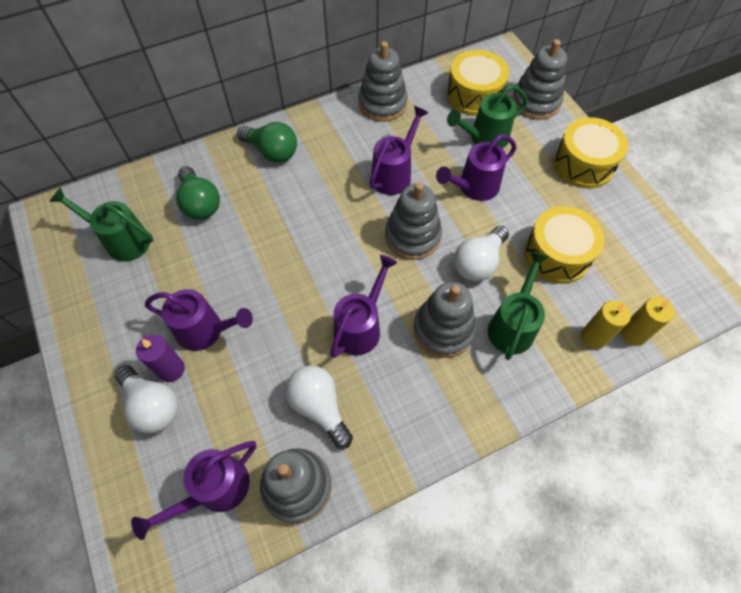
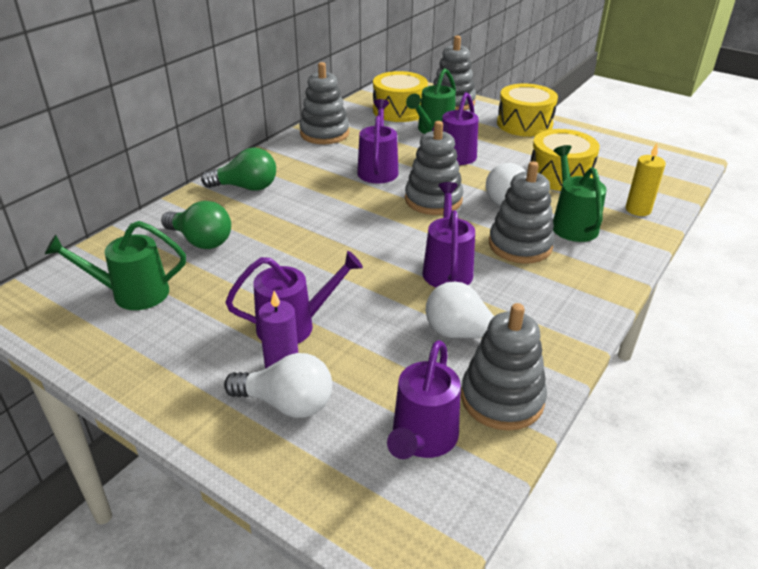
camera: 30 degrees left, 25 degrees down
(633, 334) = (662, 198): yellow candle -> none

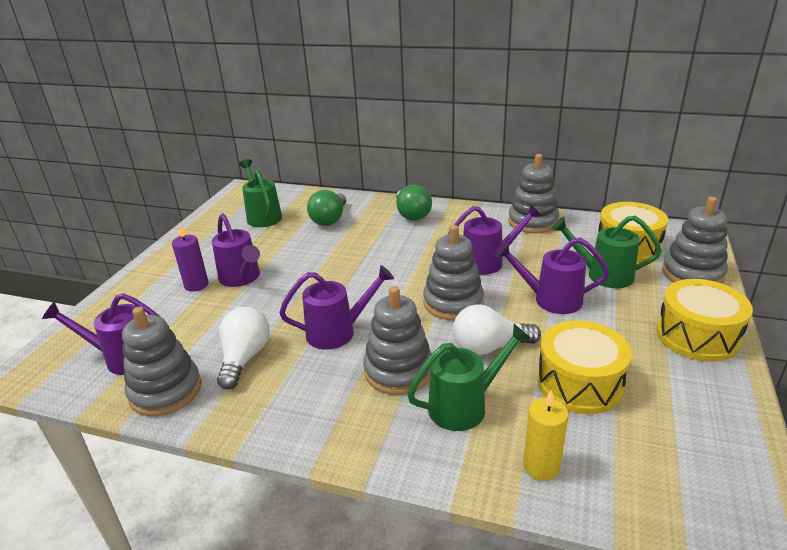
camera: 75 degrees right, 5 degrees down
(287, 403) = (162, 295): white light bulb -> none

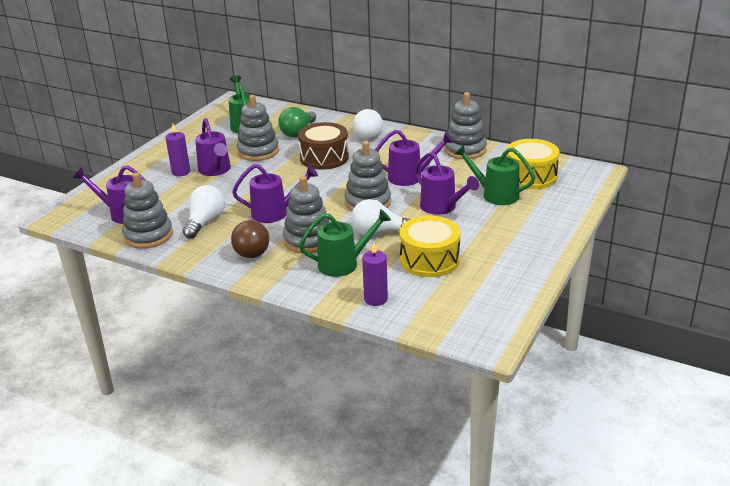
camera: 10 degrees right, 0 degrees up
(324, 397) = (252, 249): none -> brown light bulb
(373, 248) = (324, 158): none -> brown drum
(412, 214) = (367, 134): green light bulb -> white light bulb
(541, 467) = (375, 299): yellow candle -> purple candle
(550, 300) = (442, 207): purple watering can -> purple watering can turned 150 degrees counterclockwise
(692, 274) = (567, 201): grey stacking toy -> grey stacking toy (258, 151)
(697, 336) = (535, 241): yellow drum -> none

